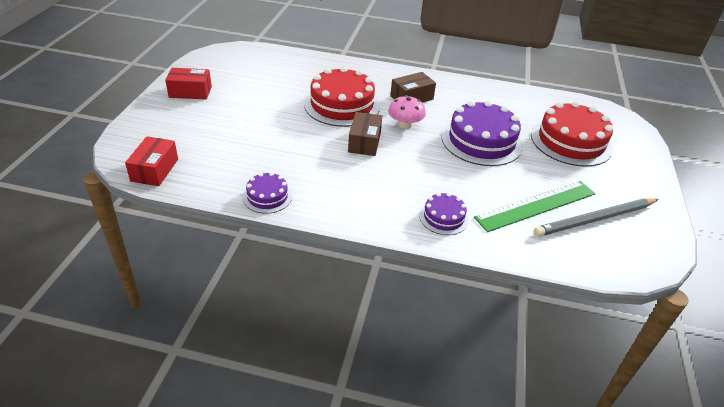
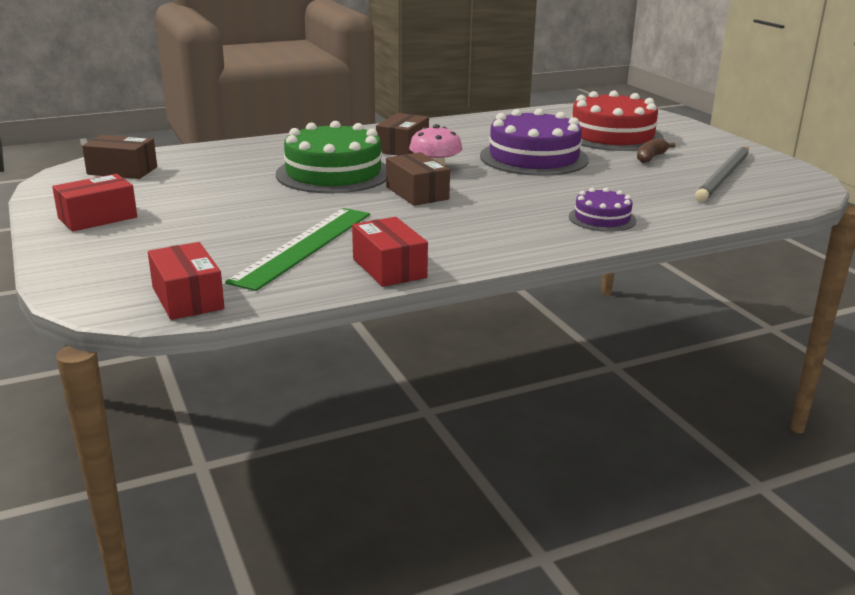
camera: 35 degrees left, 15 degrees down
(244, 59) = (122, 171): none -> brown box
(267, 197) = (389, 268): purple cake -> red box
(342, 105) = (333, 173): red cake -> green cake
(536, 205) = (663, 184): green ruler -> green ruler (303, 246)
(567, 176) = (650, 157): none -> brown banana

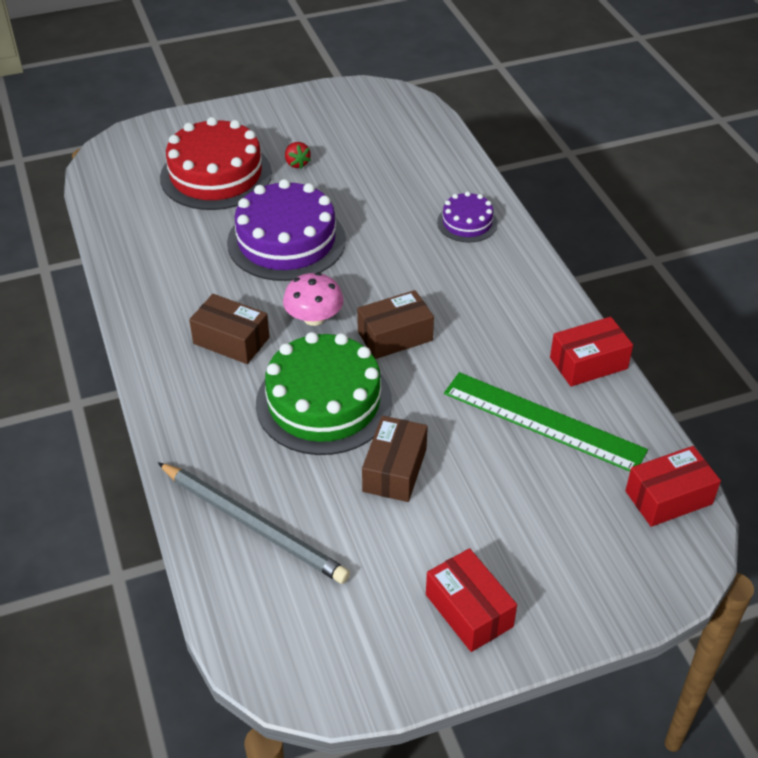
camera: 85 degrees left, 20 degrees up
(122, 171) = (291, 619): brown box -> brown box (395, 470)
(650, 157) = (297, 163): brown banana -> red strawberry
(724, 176) = (359, 133): grey pencil -> grey pencil (253, 525)

